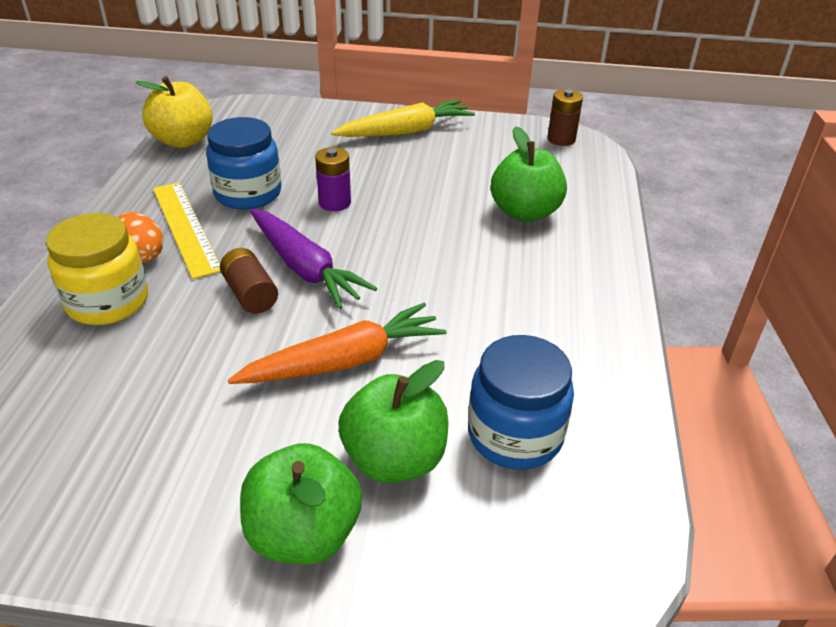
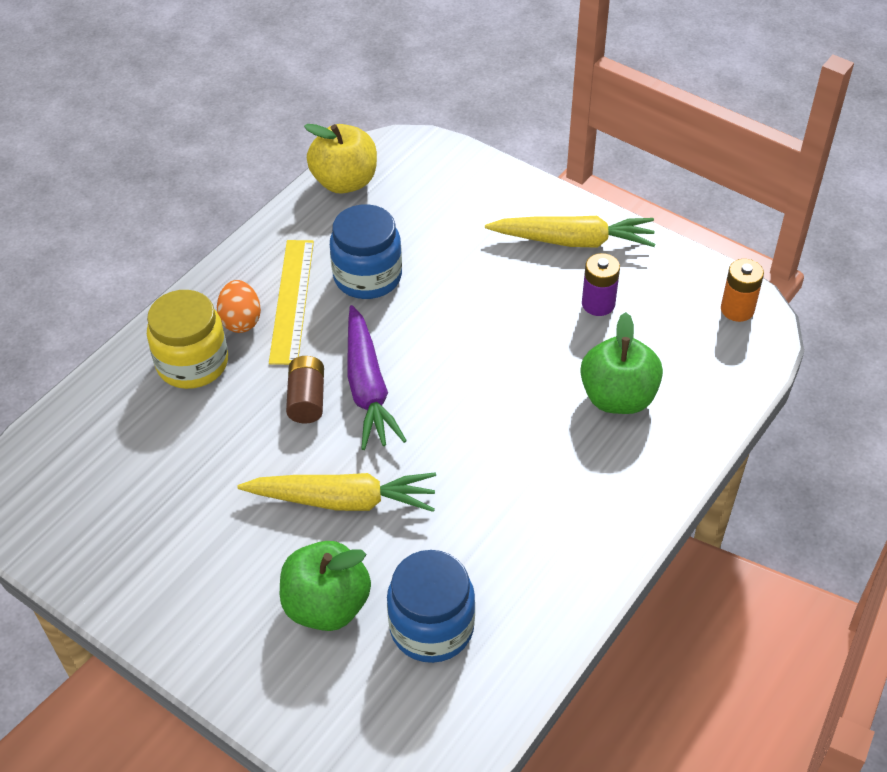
camera: 30 degrees right, 10 degrees up
(304, 533) = (229, 635): green apple -> none
(334, 202) = (440, 317): purple battery -> purple battery (598, 304)
(345, 361) = (343, 500): orange carrot -> yellow carrot
(561, 139) = (737, 309): brown battery -> orange battery

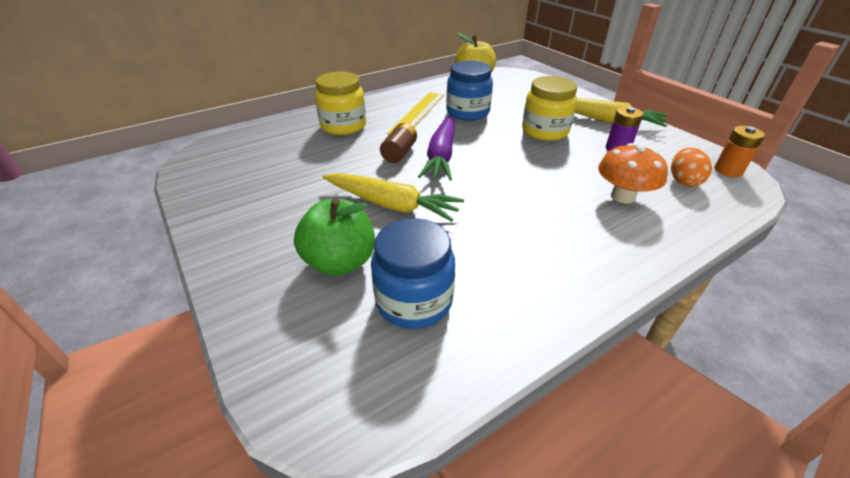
camera: 20 degrees right, 10 degrees down
(241, 320) = (383, 115): orange egg -> orange egg (683, 181)
(493, 291) = (545, 131): none -> yellow jar
(618, 397) = (623, 196): green apple -> orange mushroom

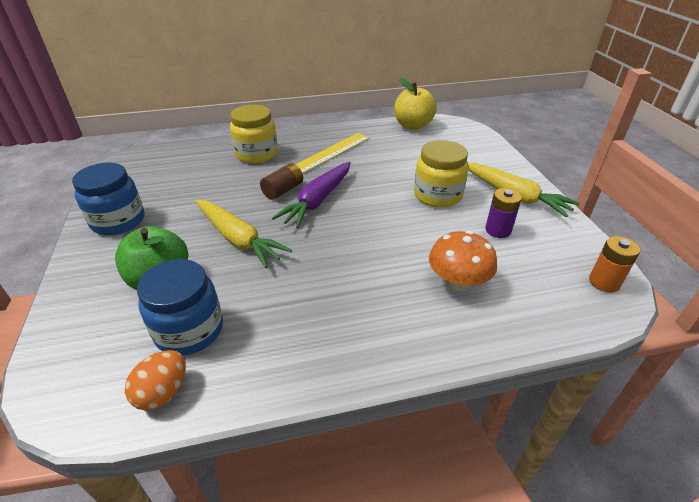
camera: 20 degrees right, 0 degrees up
(467, 112) = (377, 160): blue jar -> blue jar (118, 221)
(683, 181) = (539, 282): orange egg -> orange egg (163, 392)

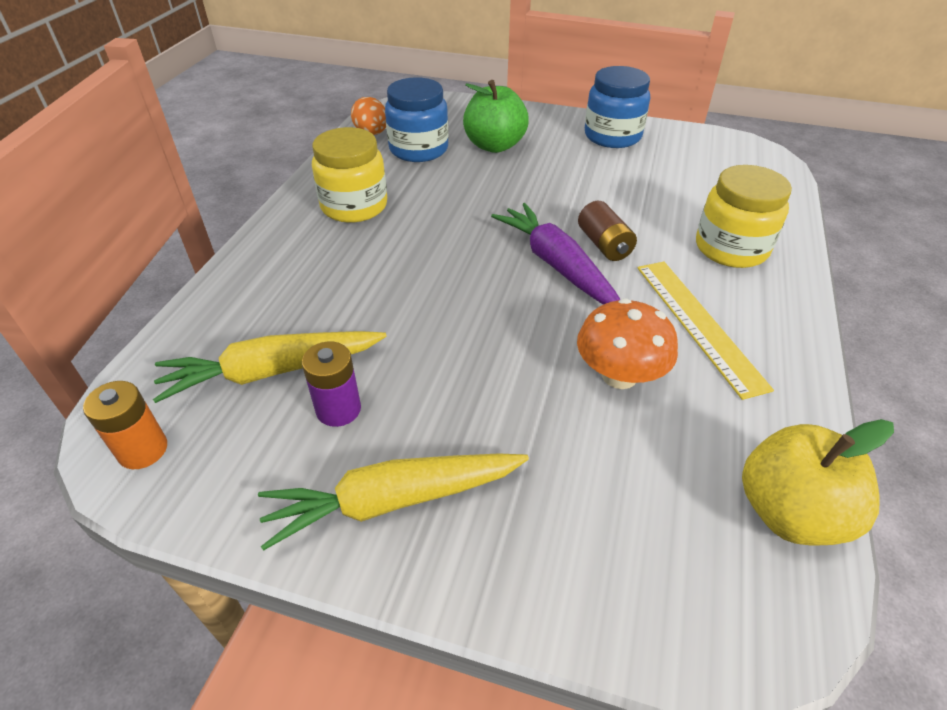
camera: 120 degrees right, 5 degrees up
(238, 239) = (521, 192): yellow carrot -> yellow carrot (271, 372)
(437, 195) = (478, 392): yellow jar -> yellow jar (354, 206)
(457, 283) = (301, 311): orange mushroom -> orange mushroom (619, 375)

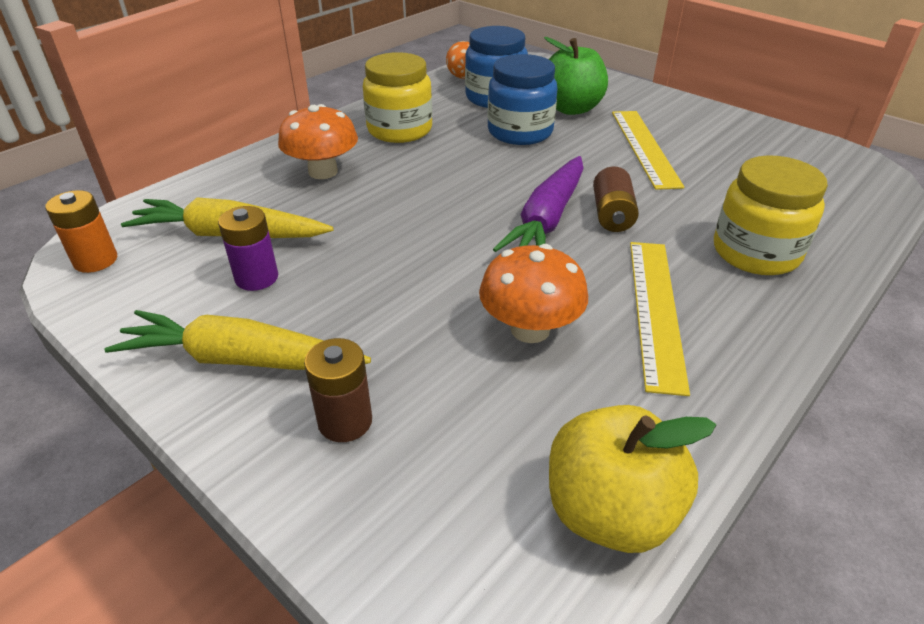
camera: 25 degrees right, 5 degrees down
(313, 272) = (323, 172): none -> orange mushroom
(536, 522) = (345, 421): none -> brown battery
(556, 265) = (547, 220): purple carrot -> purple carrot turned 150 degrees counterclockwise
(583, 171) = (644, 147): none -> yellow ruler
(612, 136) = (704, 124): blue jar -> blue jar (520, 132)

